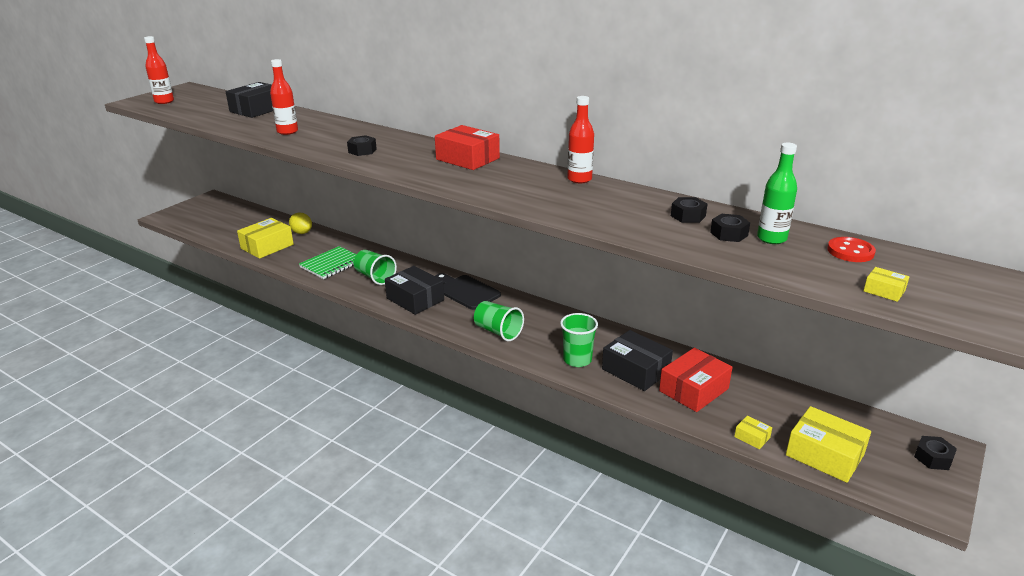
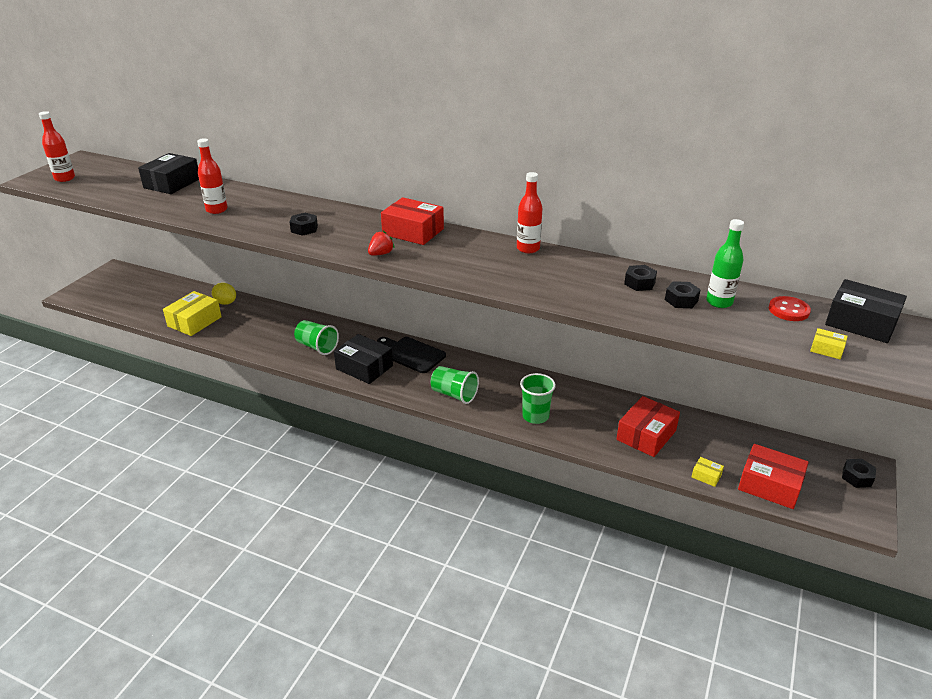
camera: 10 degrees left, 5 degrees up
(332, 264) = (268, 336): green notebook -> none
(427, 175) = (381, 254): none -> red strawberry
(635, 370) = (590, 421): black box -> black box (861, 323)
(824, 455) = (770, 485): yellow box -> red box

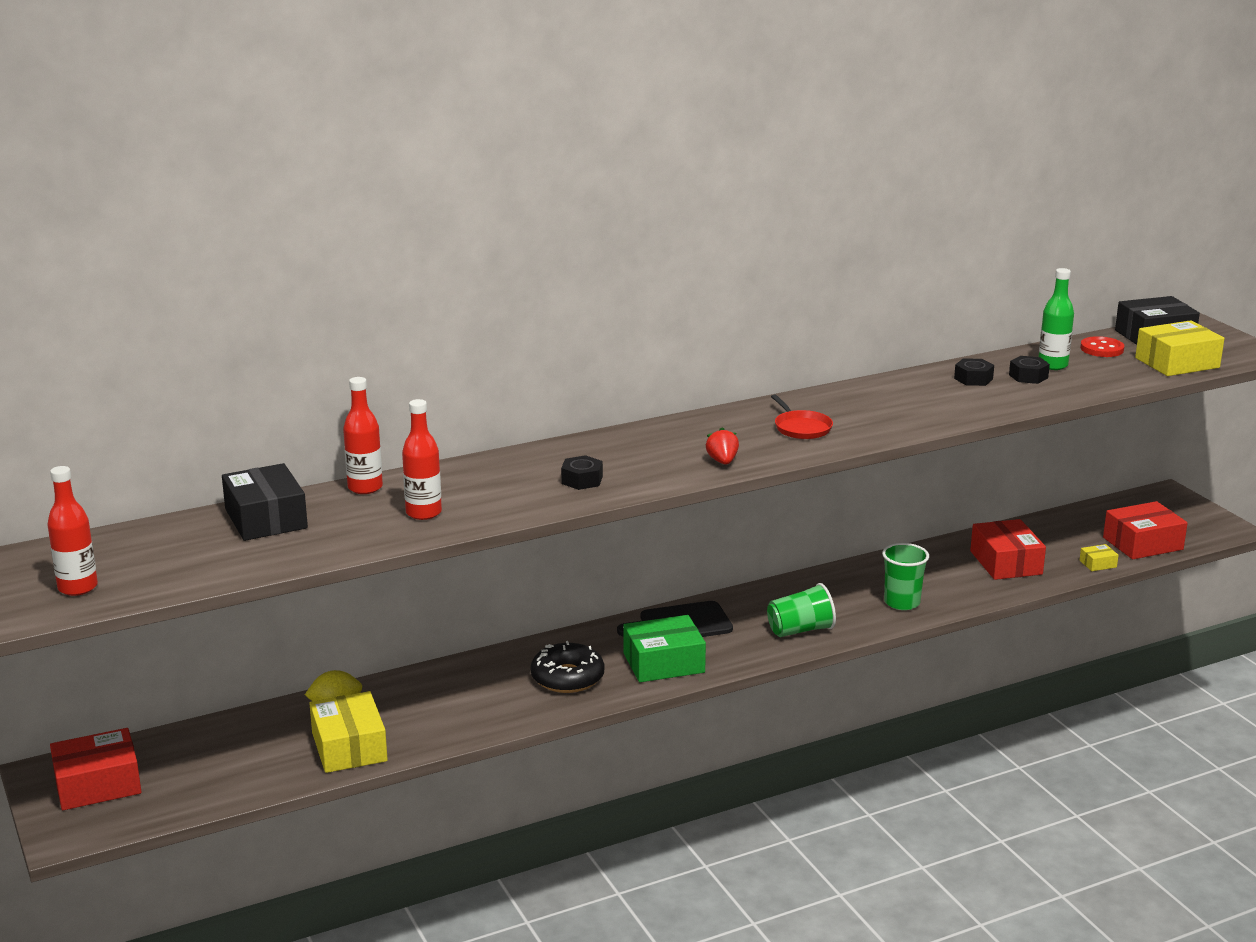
camera: 50 degrees left, 10 degrees down
(317, 347) = (567, 677): green cup -> black donut
(364, 367) = (664, 663): black box -> green box
(413, 232) = (693, 430): red box -> red box (98, 784)
(464, 258) = (801, 428): none -> red pan
(528, 248) = (828, 395): red bottle -> red bottle (365, 488)
(826, 349) = (1177, 363): yellow box -> yellow box, size x2.16
(857, 477) = (1175, 504): black nut -> none

